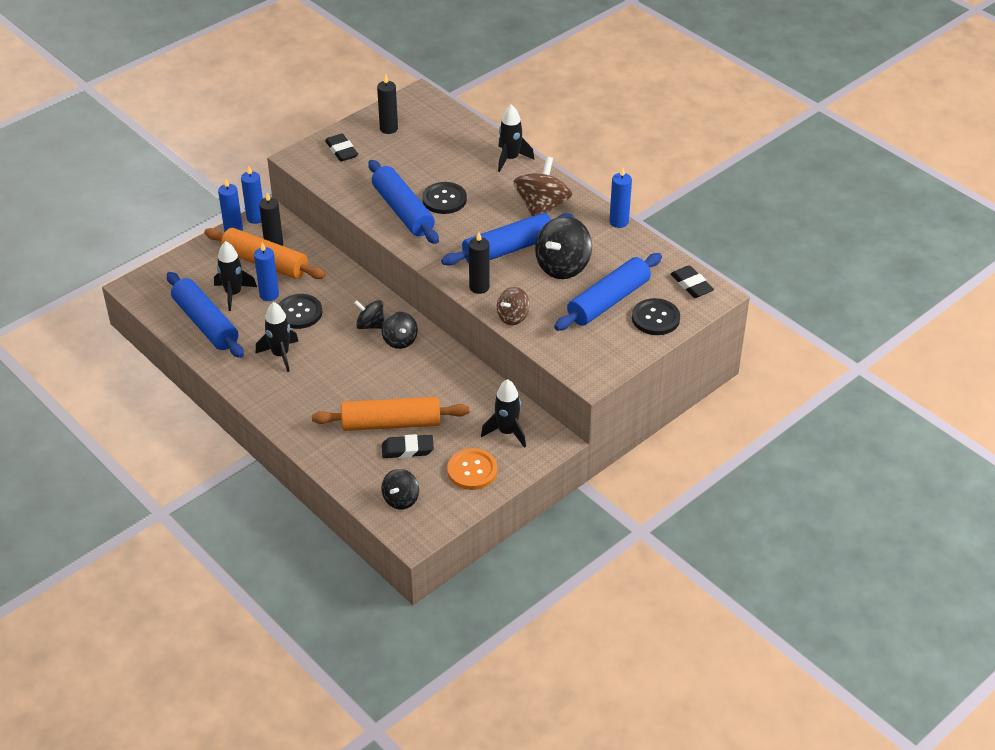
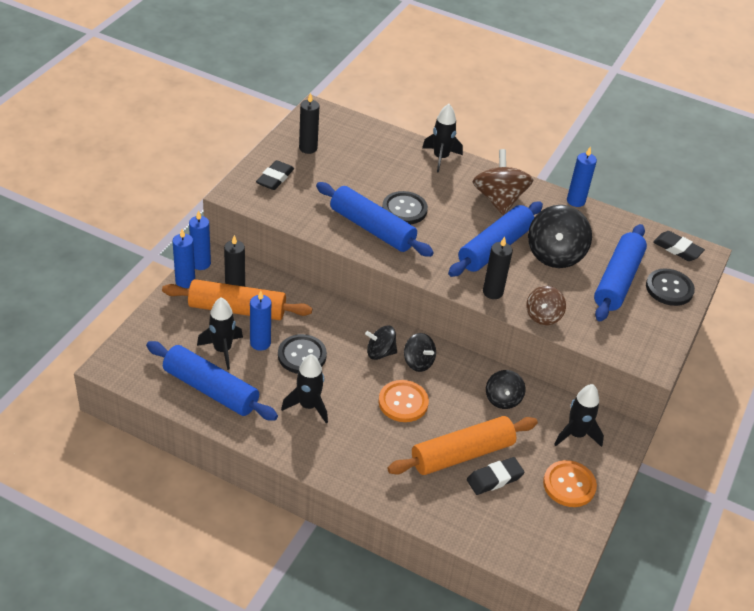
camera: 25 degrees left, 0 degrees up
(341, 150) = (275, 178): black eraser -> black eraser turned 75 degrees clockwise
(365, 370) = (403, 402): none -> orange button
(401, 499) = (520, 536): black spinning top -> black spinning top (503, 399)

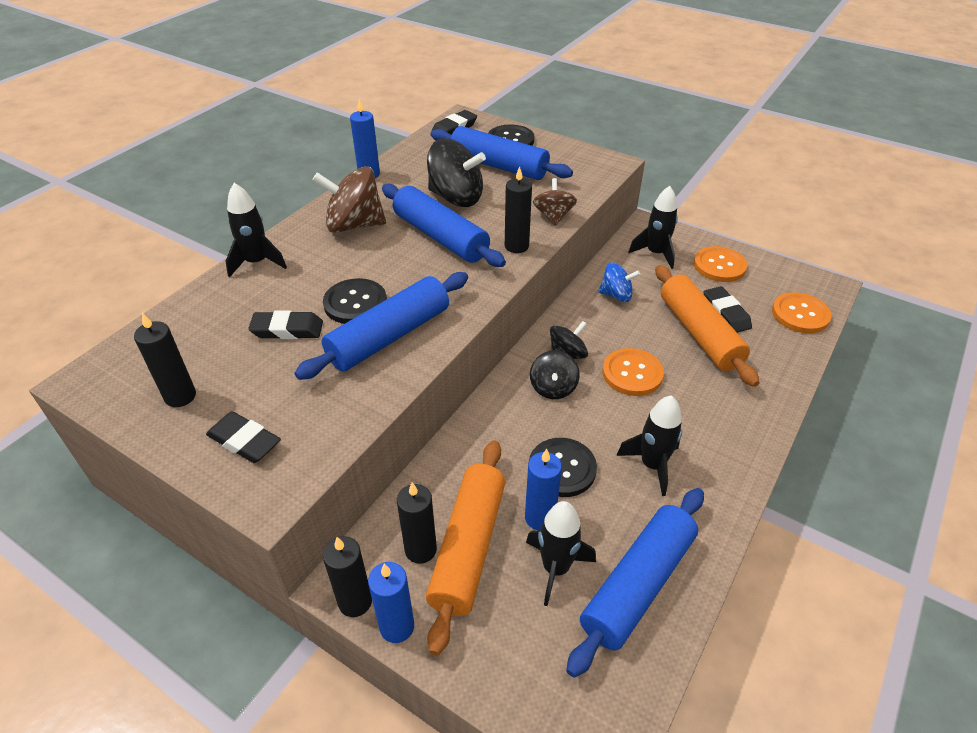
camera: 80 degrees left, 0 degrees up
(201, 263) = (355, 601): blue candle -> black candle
(372, 181) = (287, 329): none -> black eraser
(503, 399) = (616, 295): black spinning top -> blue spinning top
(505, 539) = (800, 314): none -> orange button
(543, 316) = (553, 216): brown spinning top -> brown spinning top turned 120 degrees counterclockwise

